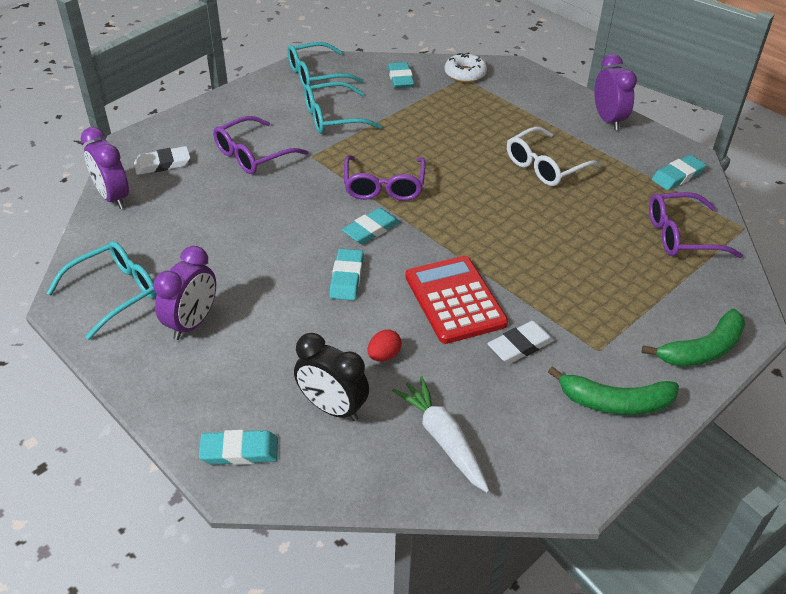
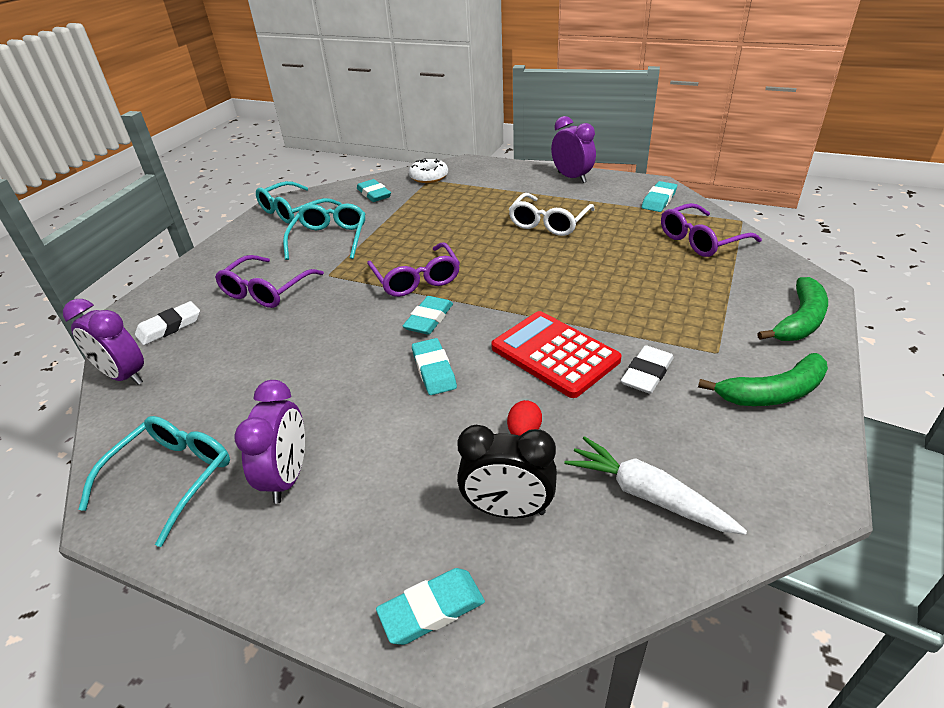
camera: 20 degrees left, 5 degrees down
(333, 118) = (329, 239): turquoise glasses -> turquoise glasses turned 135 degrees clockwise

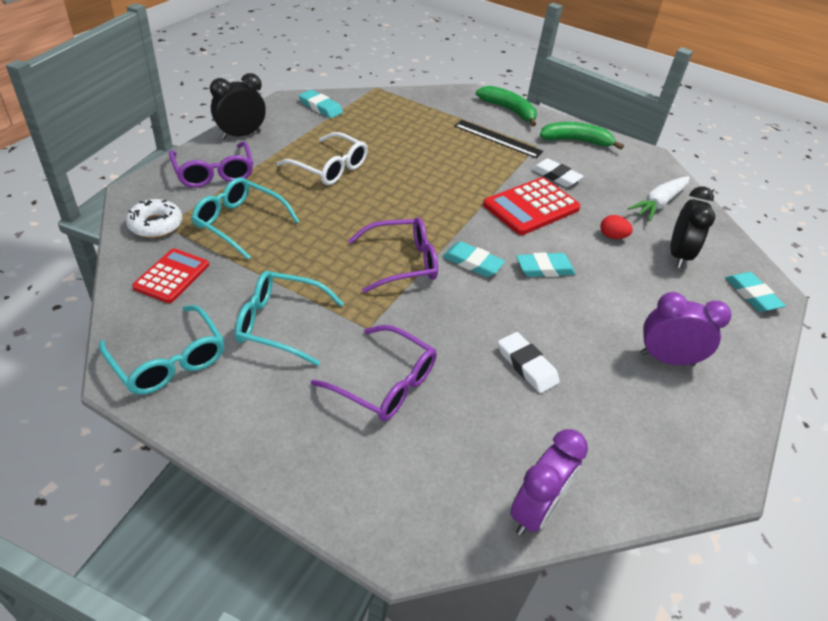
camera: 90 degrees left, 5 degrees up
(169, 327) = (441, 479): white eraser -> white eraser (527, 365)
(172, 477) = (678, 437): turquoise glasses -> turquoise glasses (239, 223)
(374, 194) = (172, 276): turquoise eraser -> red calculator
(572, 177) = (241, 135): purple clock -> black clock
(700, 240) = (397, 110): purple glasses -> purple glasses (214, 173)
(704, 317) = (498, 139): none -> black ruler
(772, 393) = (576, 141): green banana -> green banana turned 75 degrees counterclockwise

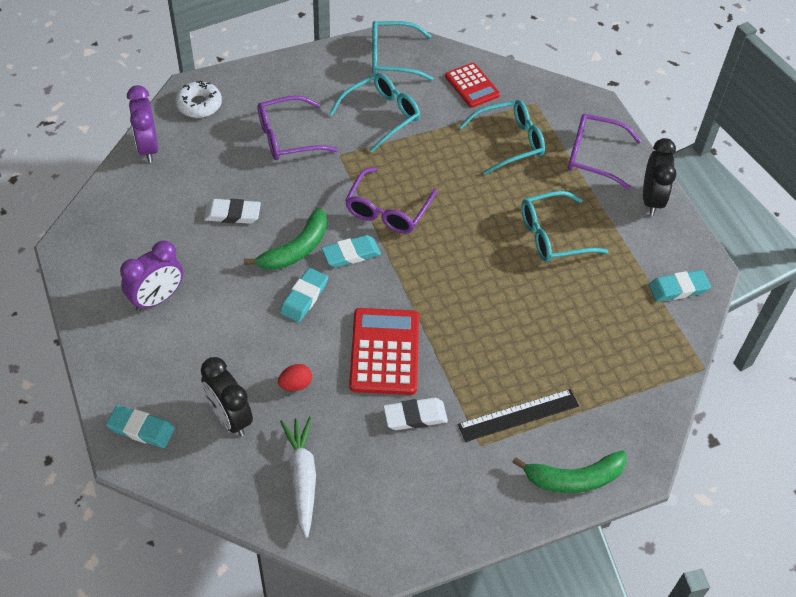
camera: 130 degrees right, 10 degrees up
(156, 225) = (540, 98): white donut -> white donut (199, 105)
(330, 168) = (553, 235): white glasses -> turquoise glasses
(576, 141) = (463, 499): green banana -> green banana (296, 249)

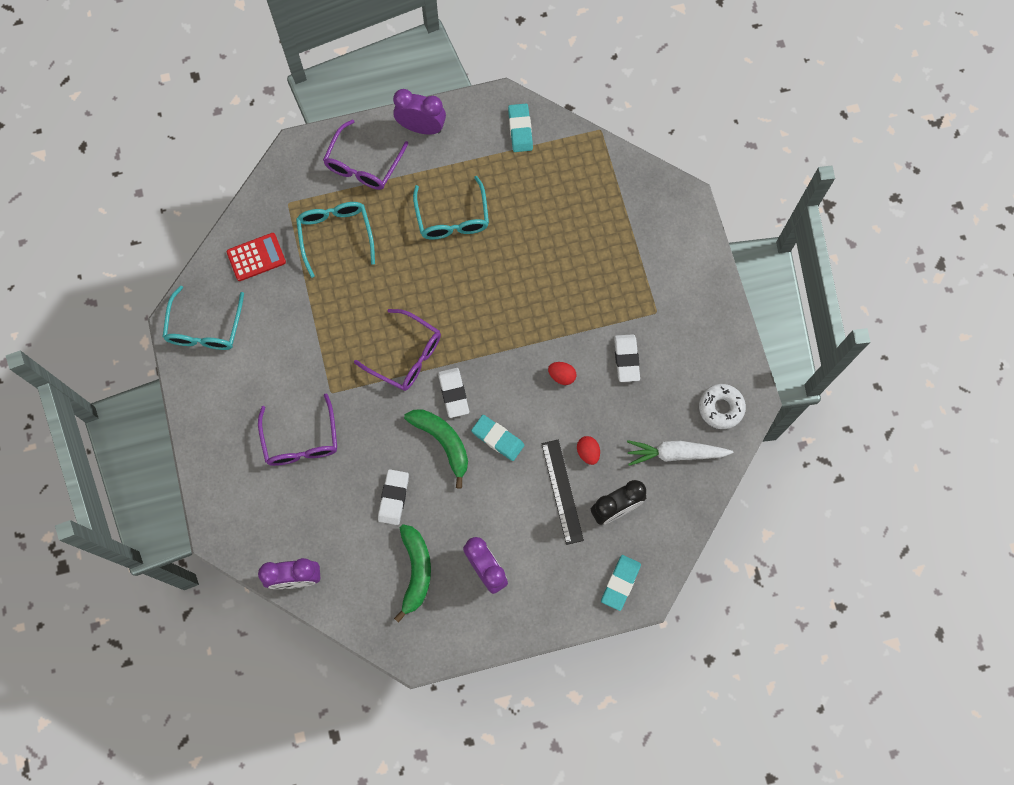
camera: 80 degrees left, 20 degrees up
(199, 105) = (243, 526): white donut -> white donut (721, 408)
(351, 254) = (453, 393): turquoise eraser -> white eraser
(381, 115) = (284, 348): turquoise glasses -> none
(385, 352) = (561, 376): red calculator -> red egg
(518, 415) = (632, 279): black ruler -> black ruler (562, 491)
(574, 478) = (690, 248): green banana -> green banana (416, 571)
(651, 199) = (421, 127): black clock -> purple clock

